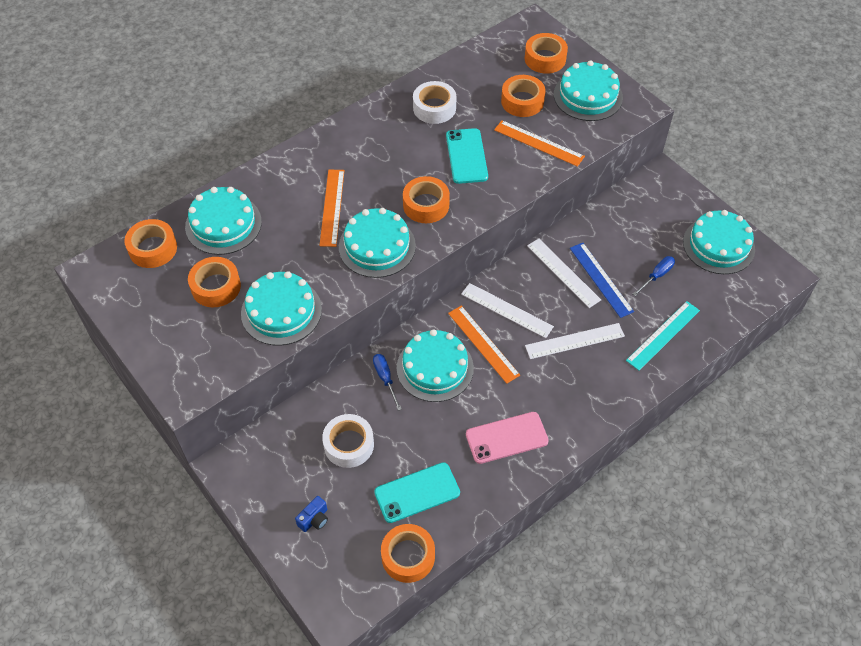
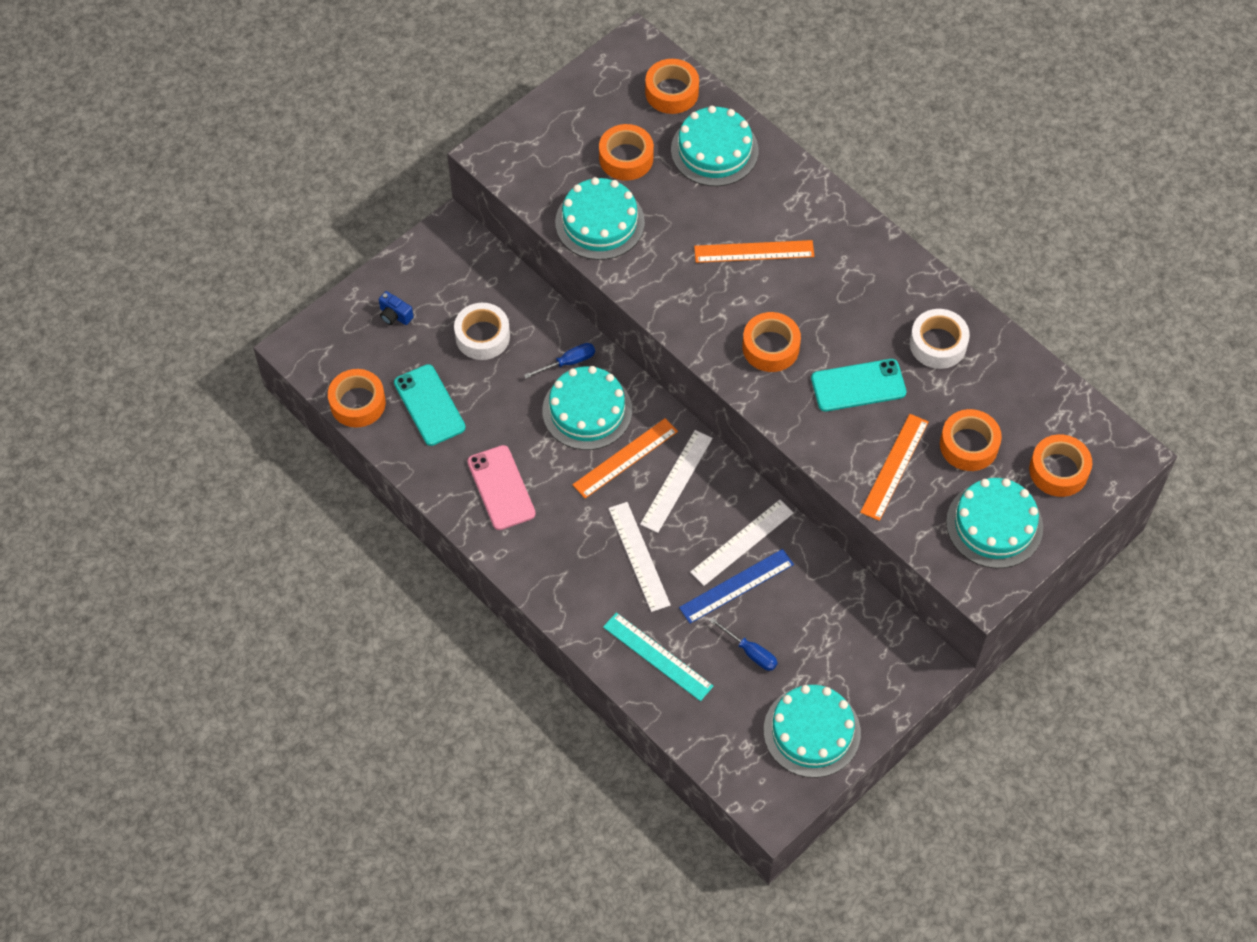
camera: 85 degrees right, 5 degrees up
(377, 246) = (701, 303): turquoise cake -> none

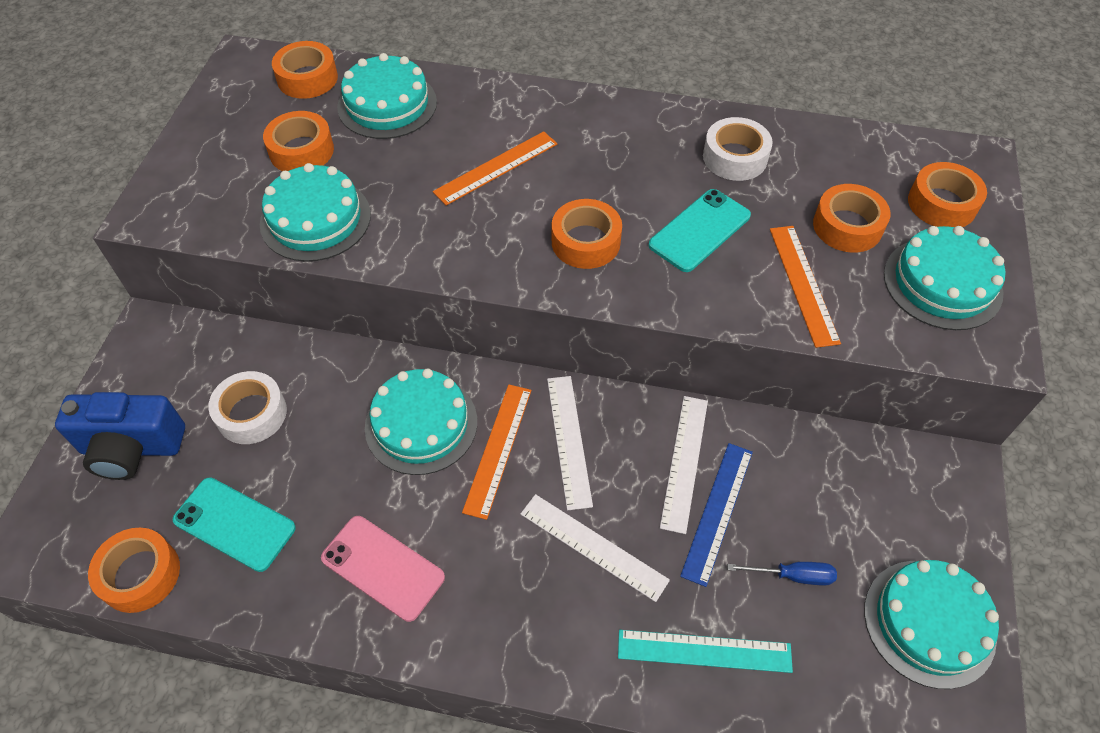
camera: 35 degrees left, 5 degrees down
(395, 315) = (132, 448): blue camera -> blue camera, size x2.25
(568, 362) = (366, 387): blue screwdriver -> none

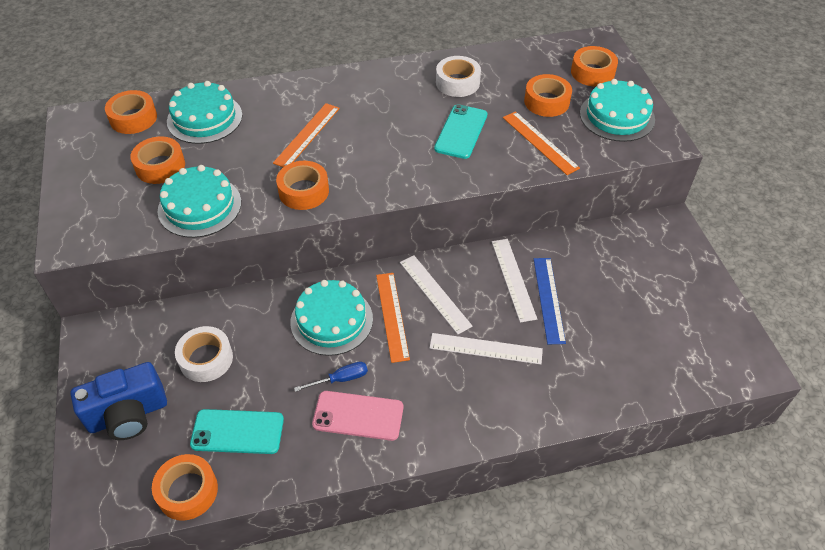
camera: 25 degrees left, 5 degrees down
(585, 242) = (394, 161): orange tape -> orange tape (303, 191)
(704, 651) = (584, 379): turquoise ruler -> none
(792, 575) = (611, 317): blue screwdriver -> blue screwdriver (340, 379)
(929, 622) = (697, 312): turquoise cake -> none

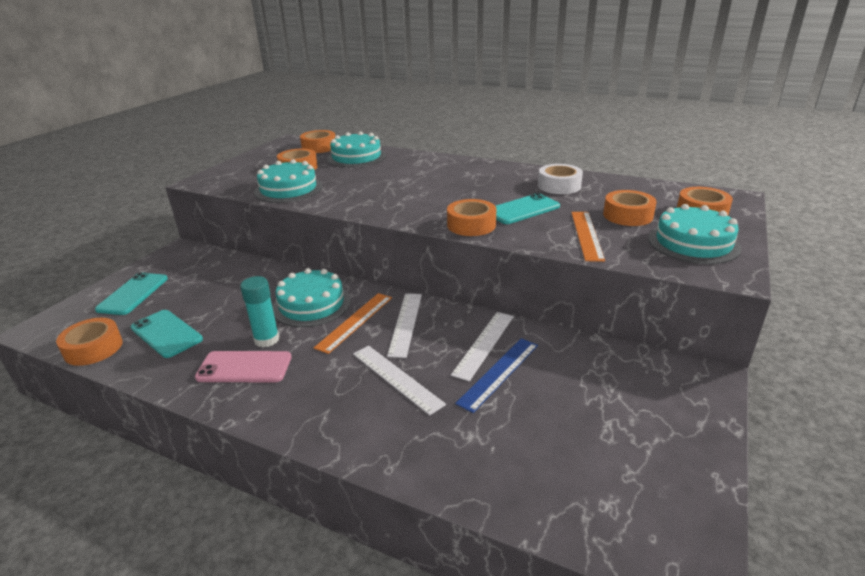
camera: 40 degrees right, 20 degrees down
(128, 415) = (133, 294): blue camera -> turquoise phone
(206, 359) = (212, 288): white tape -> none
(303, 191) = (359, 202): orange tape -> orange tape (471, 225)
(307, 135) = (405, 180): orange ruler -> none
(340, 379) = (266, 339): blue screwdriver -> turquoise glue stick
(358, 415) = (244, 367): pink phone -> pink phone turned 45 degrees counterclockwise

